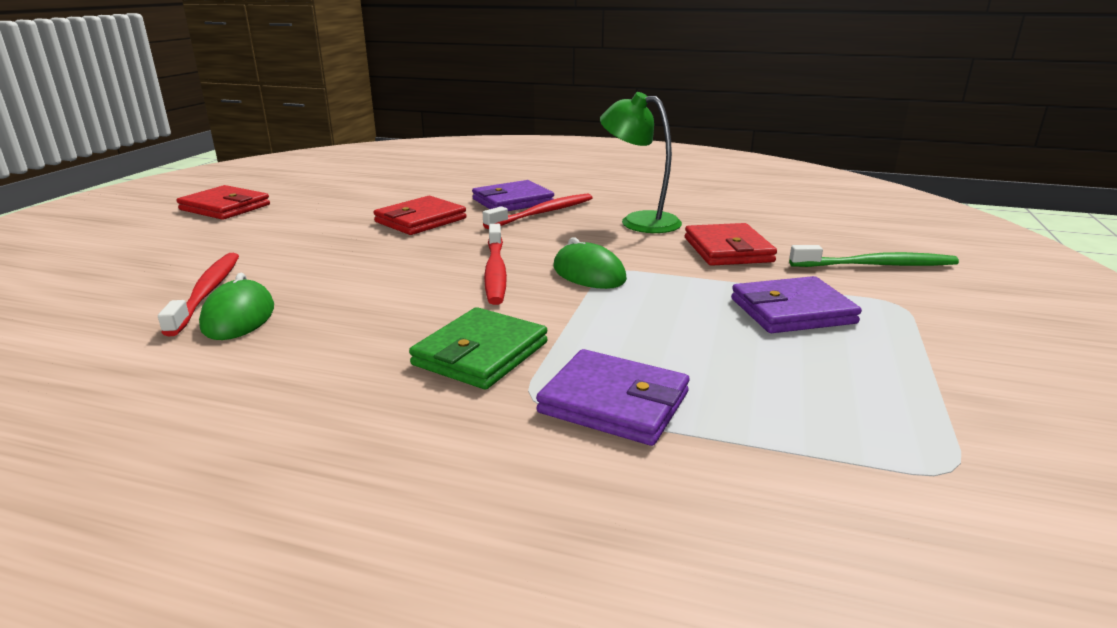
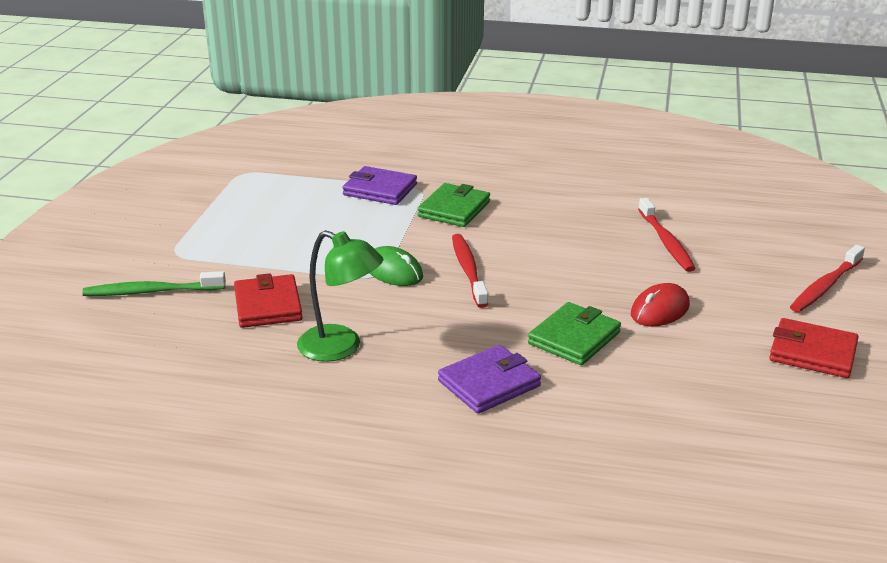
camera: 175 degrees right, 5 degrees up
(238, 317) = (619, 225): green mouse -> none
(315, 234) = (660, 310): none -> red mouse
(420, 220) = (574, 338): red wallet -> green wallet
(543, 213) = (446, 359): red toothbrush -> red toothbrush (825, 286)
(792, 311) = (255, 244): purple wallet -> none

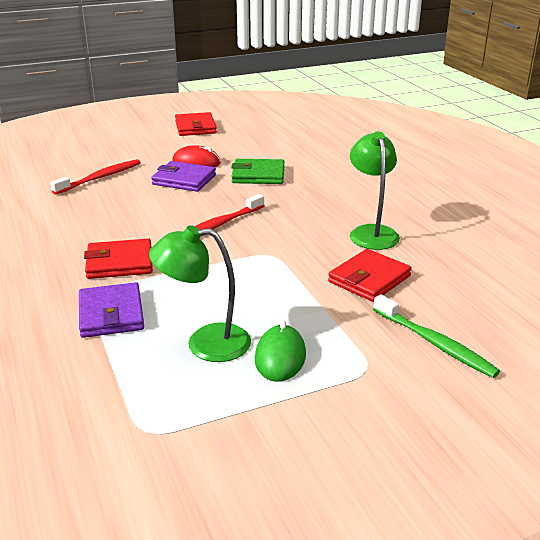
camera: 125 degrees left, 0 degrees up
(294, 210) = (205, 343): none -> green lamp
(394, 271) = (255, 250): green mouse -> green mouse (280, 357)
(454, 209) = (120, 263): green wallet -> red wallet
(489, 383) = (335, 183): purple wallet -> purple wallet (184, 180)
(825, 286) = (117, 134): red toothbrush -> none

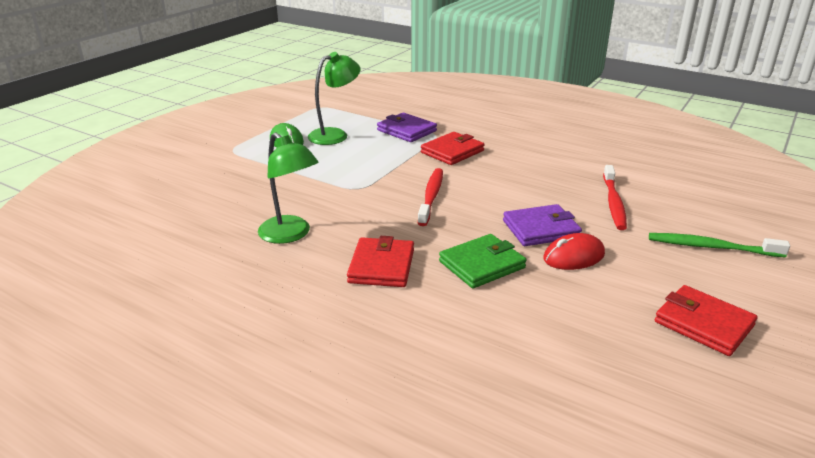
camera: 145 degrees right, 0 degrees up
(369, 279) = (263, 195): red wallet -> red wallet (381, 266)
(435, 343) = (195, 171): green toothbrush -> green toothbrush (711, 247)

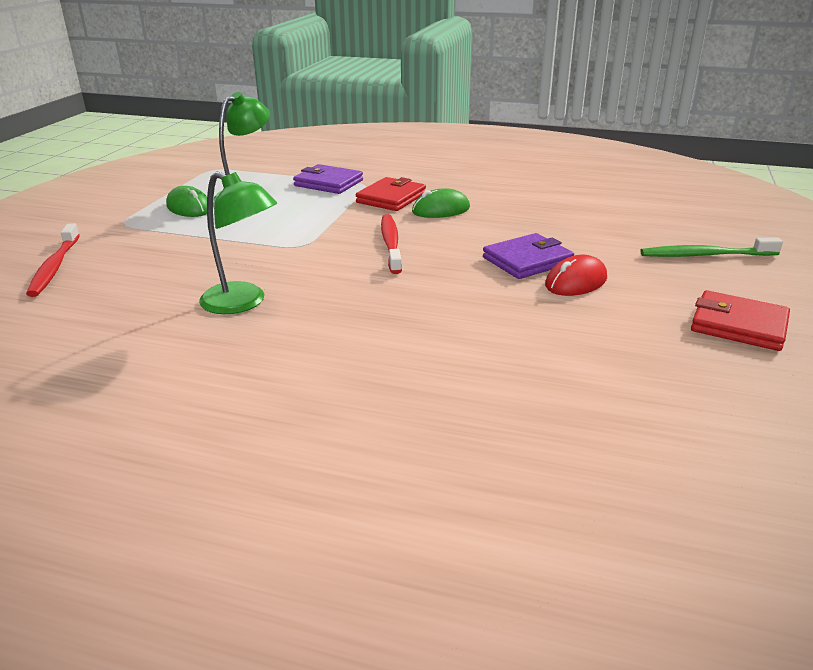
camera: 15 degrees left, 0 degrees up
(381, 266) = (370, 320): red wallet -> none
(482, 264) = (483, 303): green wallet -> none
(489, 168) = (441, 210): none -> green mouse
(613, 203) = (588, 227): red toothbrush -> red toothbrush (54, 267)

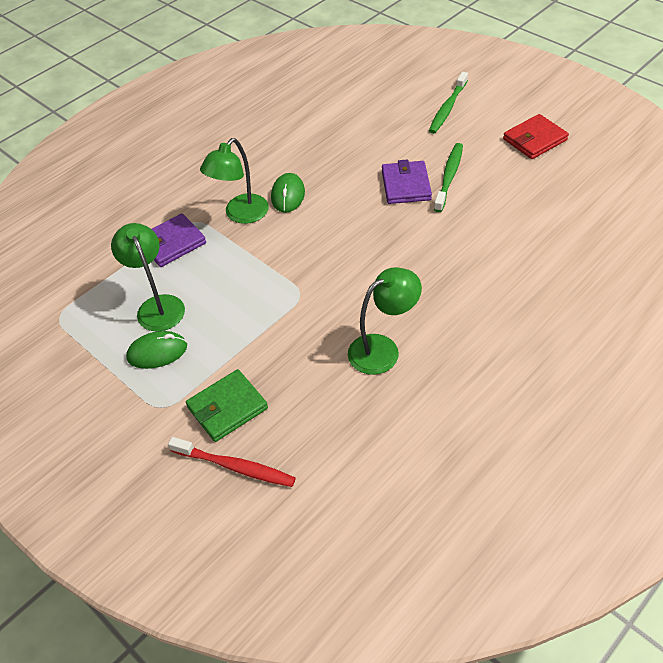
camera: 60 degrees left, 20 degrees up
(129, 248) = (227, 408): none -> green wallet
(391, 198) = (241, 215): red wallet -> green lamp
(391, 244) = (333, 242): red toothbrush -> none
(576, 282) = (449, 177): red mouse -> green toothbrush

